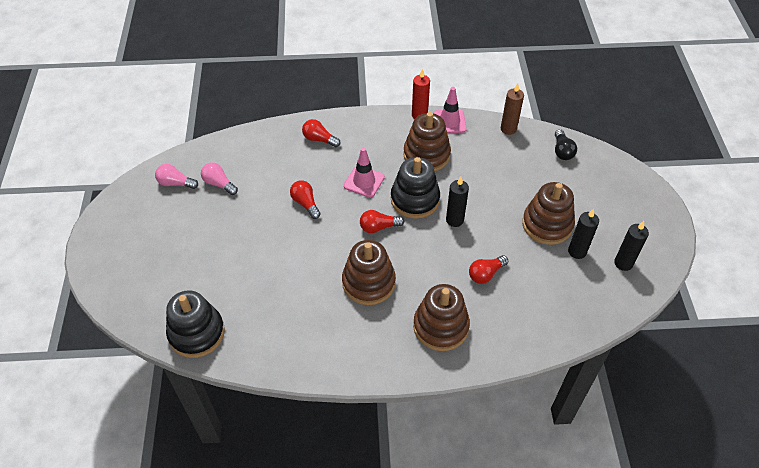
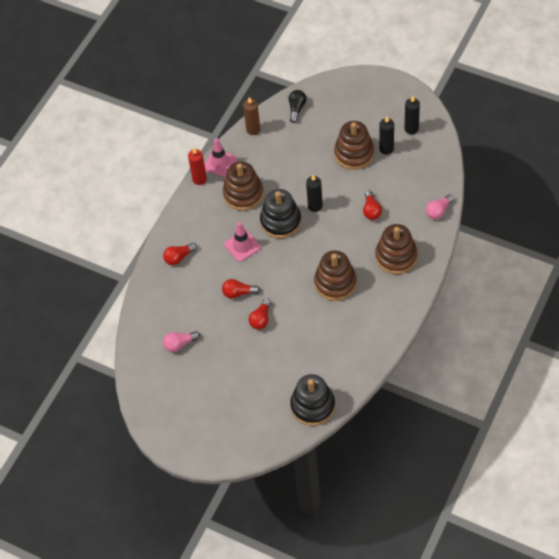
camera: 55 degrees left, 5 degrees up
(175, 183) = (159, 374): pink light bulb -> pink light bulb (438, 211)
(378, 227) = (291, 255): red light bulb -> red light bulb (261, 319)
(562, 151) = (296, 109): black light bulb -> black light bulb turned 105 degrees counterclockwise

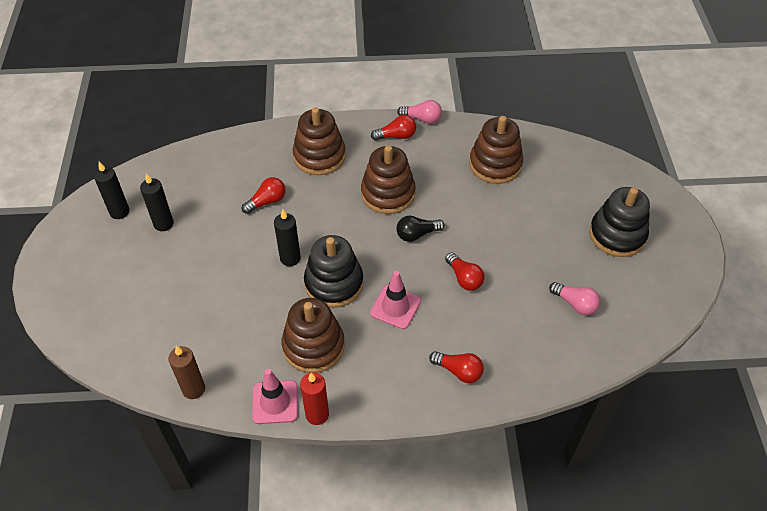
camera: 125 degrees left, 5 degrees down
(261, 319) = (482, 240): red light bulb -> red light bulb (396, 136)
(296, 109) = (131, 352): black light bulb -> black light bulb (417, 234)
(312, 406) = (547, 151): black stacking toy -> black stacking toy (617, 235)
(354, 153) = (186, 253): brown stacking toy -> brown stacking toy (495, 164)
(438, 211) = (236, 144): pink light bulb -> pink light bulb (422, 119)

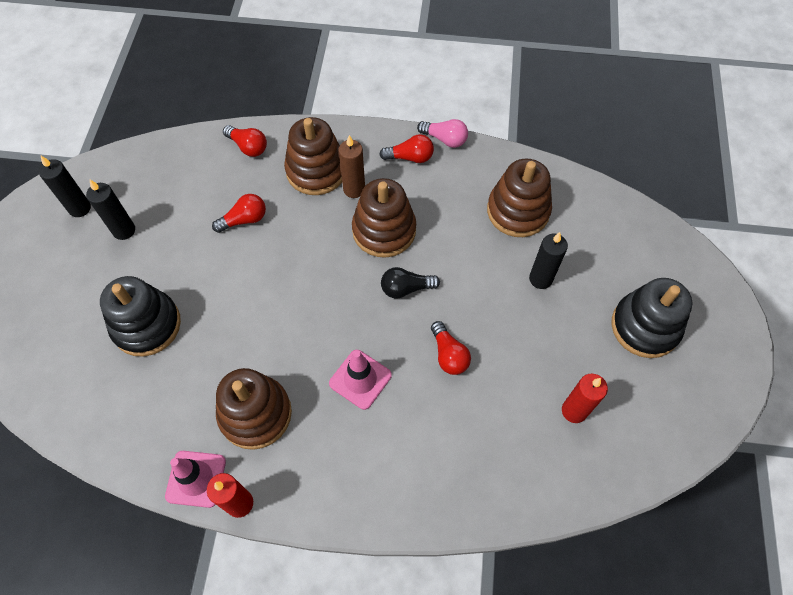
camera: 10 degrees right, 10 degrees up
(193, 389) = (109, 445): brown candle -> brown candle (354, 189)
(290, 258) = (254, 296): black candle -> black candle (540, 279)
(334, 283) = (296, 337): black stacking toy -> black stacking toy (146, 325)
(458, 371) = (415, 476): red light bulb -> red light bulb (248, 147)
(575, 304) = (574, 411): pink light bulb -> red candle

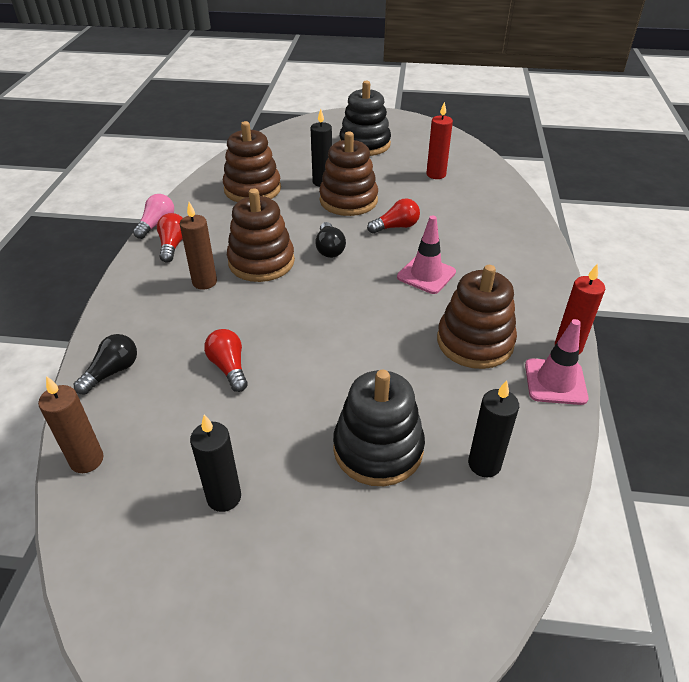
camera: 90 degrees left, 20 degrees down
(80, 208) = (169, 569): black candle -> black candle (484, 464)
(168, 150) = (87, 460): none -> brown candle
(248, 147) = (112, 372): red light bulb -> black light bulb
(316, 170) = (170, 310): brown stacking toy -> brown stacking toy (348, 200)

